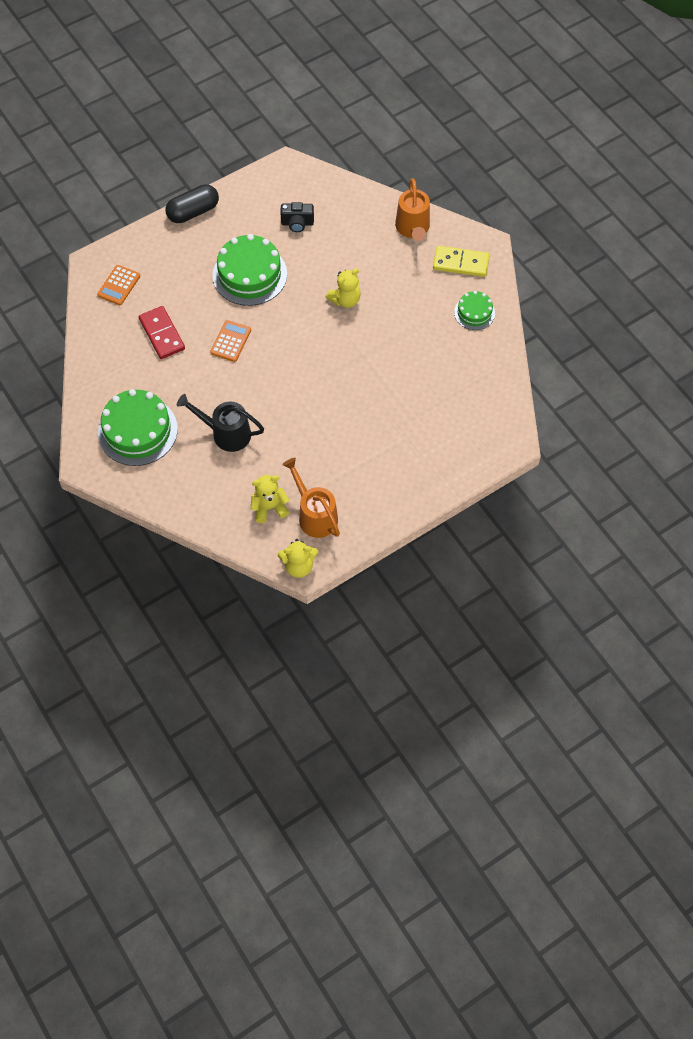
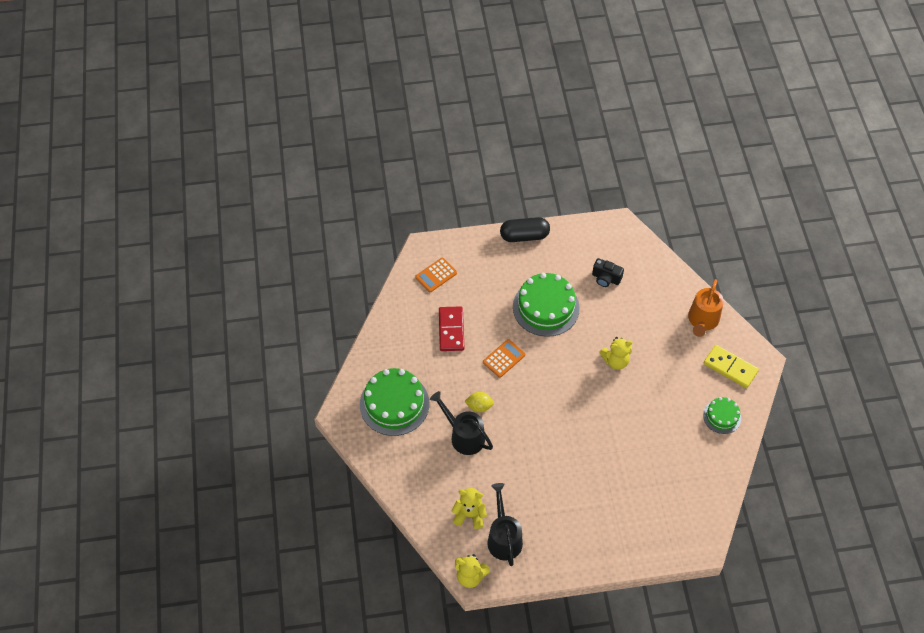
camera: 25 degrees right, 5 degrees down
(228, 398) = (479, 406): none -> yellow lemon
(314, 515) = (503, 537): orange watering can -> black watering can

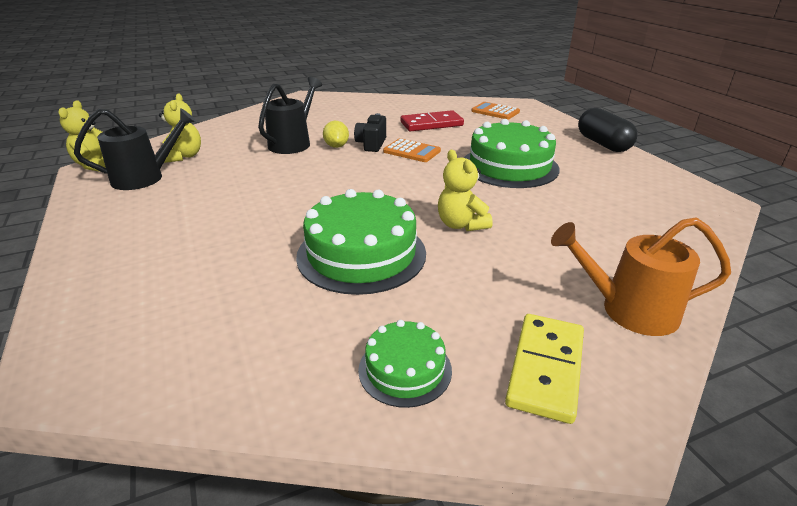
camera: 75 degrees right, 25 degrees down
(394, 404) = (324, 112): green cake -> green cake (361, 254)
(606, 278) = (605, 201): black camera -> black camera (371, 144)

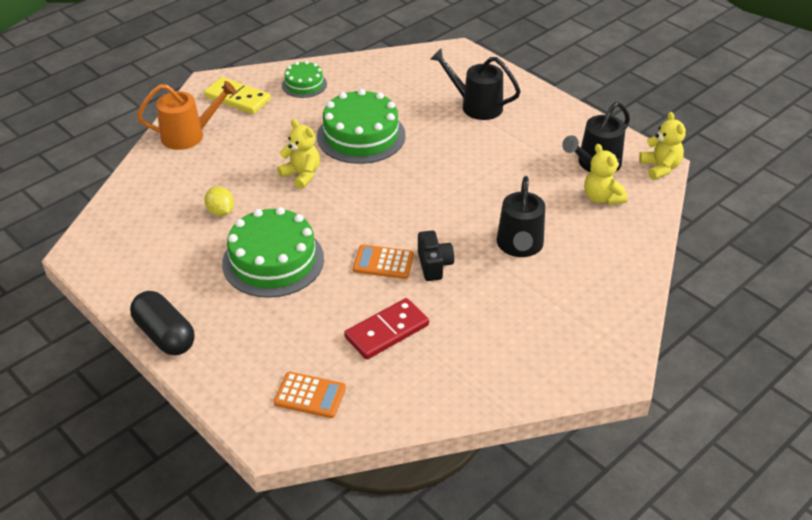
camera: 160 degrees right, 10 degrees up
(171, 260) = (476, 106): none -> black watering can
(336, 146) = (469, 252): yellow lemon -> yellow lemon (221, 211)
(545, 369) = (237, 98): yellow domino -> yellow domino turned 60 degrees counterclockwise

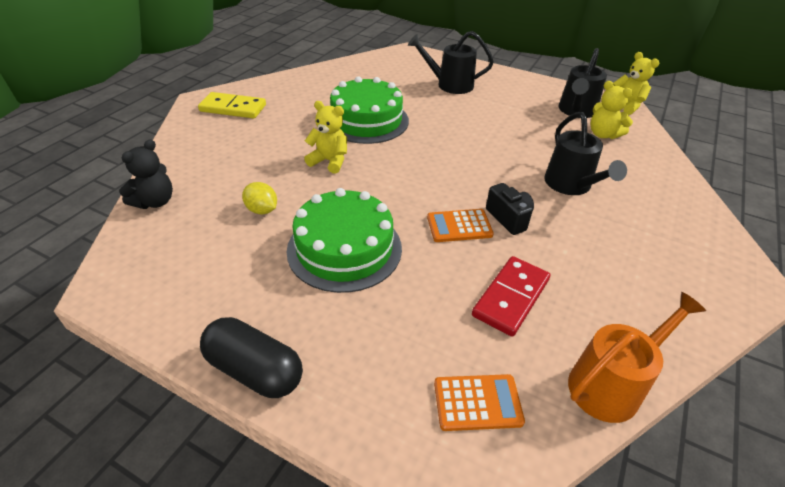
camera: 20 degrees left, 0 degrees up
(137, 186) = (155, 201): none -> black teddy bear
(189, 135) = (196, 145): orange watering can -> orange watering can (611, 384)
(304, 84) = (291, 89): green cake -> none

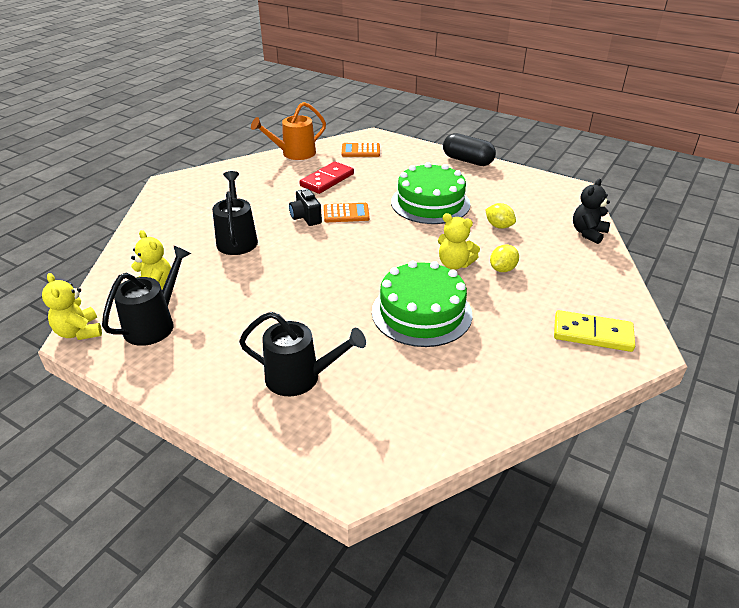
camera: 175 degrees left, 5 degrees down
(281, 157) = (502, 269): none -> yellow lemon

